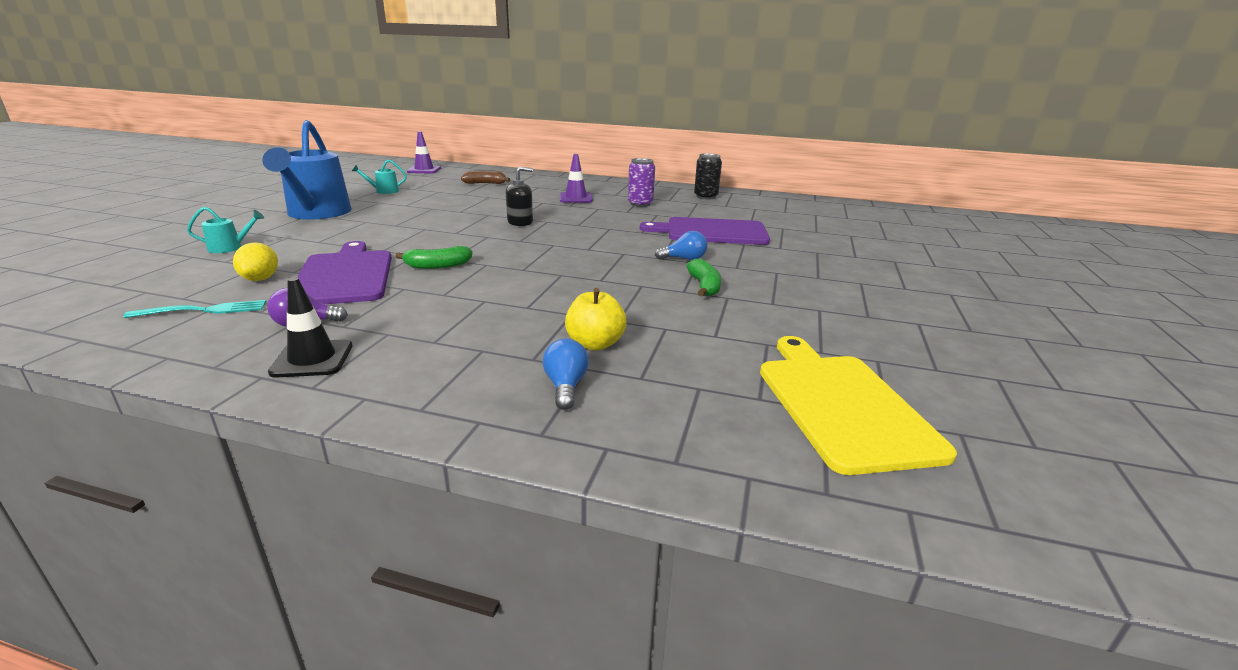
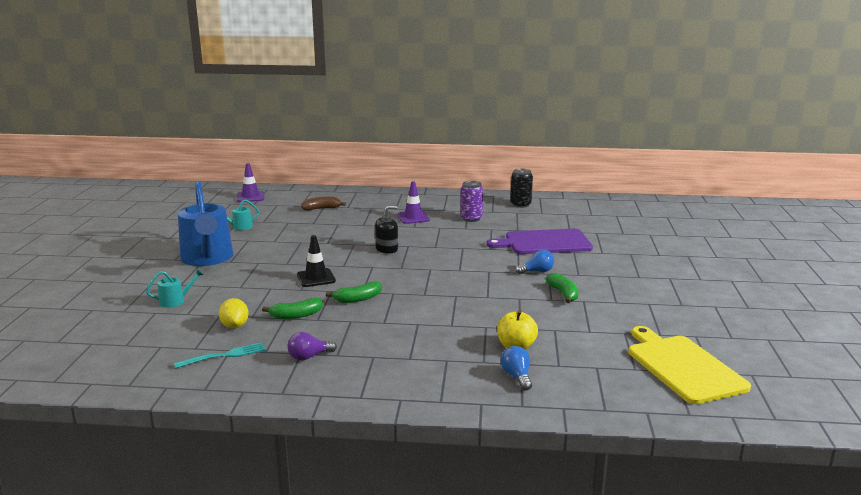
camera: 10 degrees left, 5 degrees down
(312, 359) = (341, 380): black traffic cone -> black traffic cone (316, 278)
(345, 276) = (296, 315): purple cutting board -> green banana

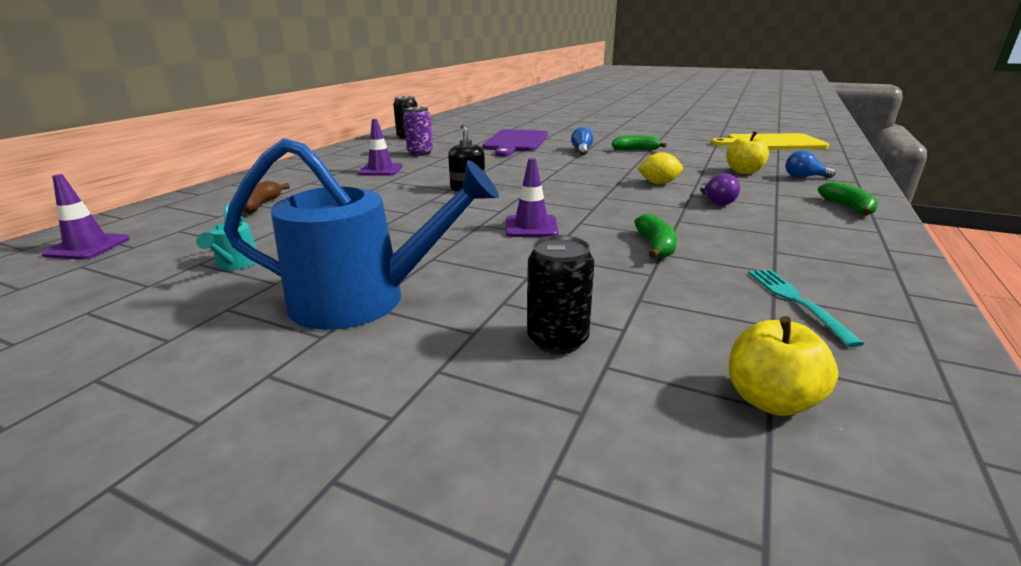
camera: 70 degrees left, 5 degrees up
(130, 345) = (770, 400): none -> yellow apple
(175, 301) = (557, 340): turquoise watering can -> black can
(235, 326) = (685, 288): yellow lemon -> yellow lemon (658, 183)
(309, 356) = (785, 247): purple light bulb -> purple light bulb (716, 202)
(316, 278) = (531, 227): black traffic cone -> purple traffic cone
(358, 299) = (614, 212): green banana -> green banana (847, 207)

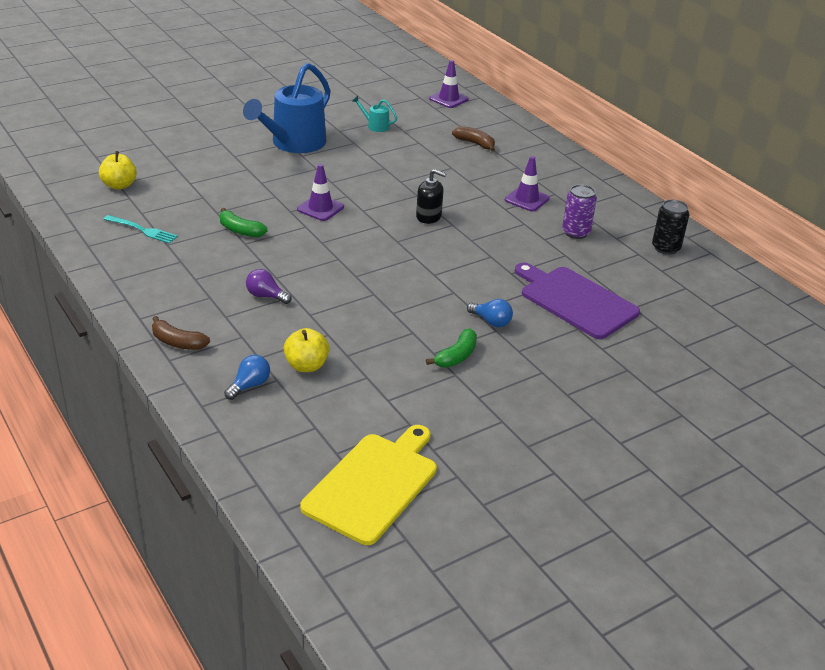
camera: 120 degrees right, 10 degrees up
(557, 340) = (204, 168): black can -> none
(658, 183) = (336, 299): yellow lemon -> none
(847, 207) = (177, 342): green banana -> brown banana

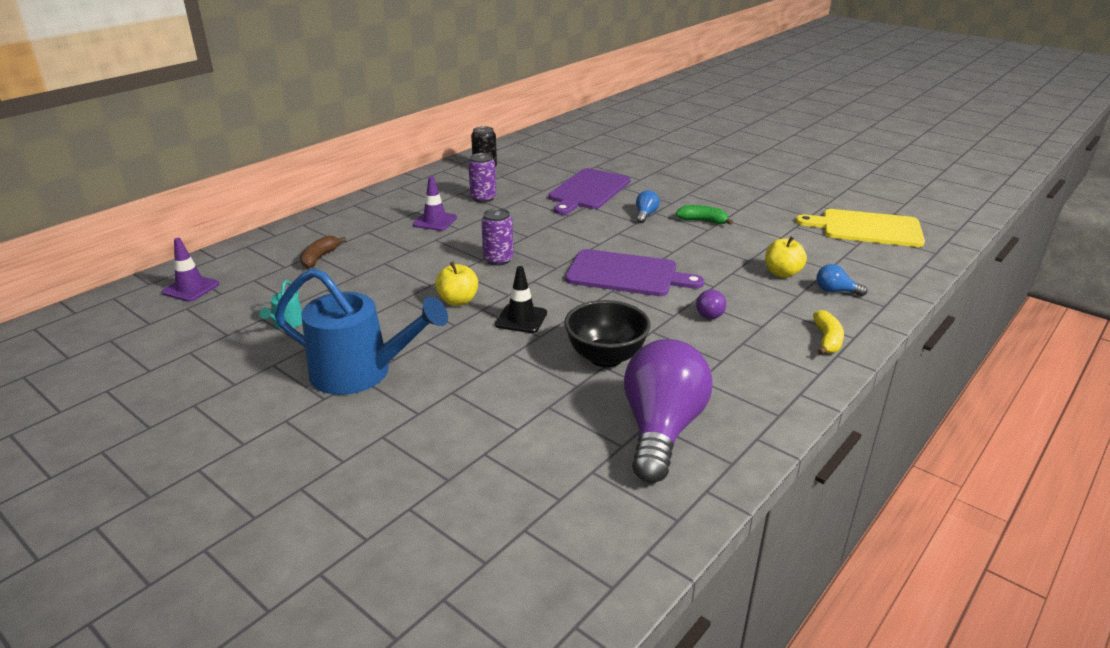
camera: 105 degrees left, 5 degrees down
(119, 185) = (564, 495): yellow apple -> yellow apple (458, 301)
(142, 230) = (661, 429): turquoise fork -> purple light bulb
(177, 342) = (827, 340): brown banana -> yellow banana
(240, 230) = (606, 357): green banana -> black bowl
(320, 208) = (521, 319): purple traffic cone -> black traffic cone
(362, 273) = (626, 274): none -> purple cutting board
(428, 216) = (498, 259): black soap dispenser -> purple can

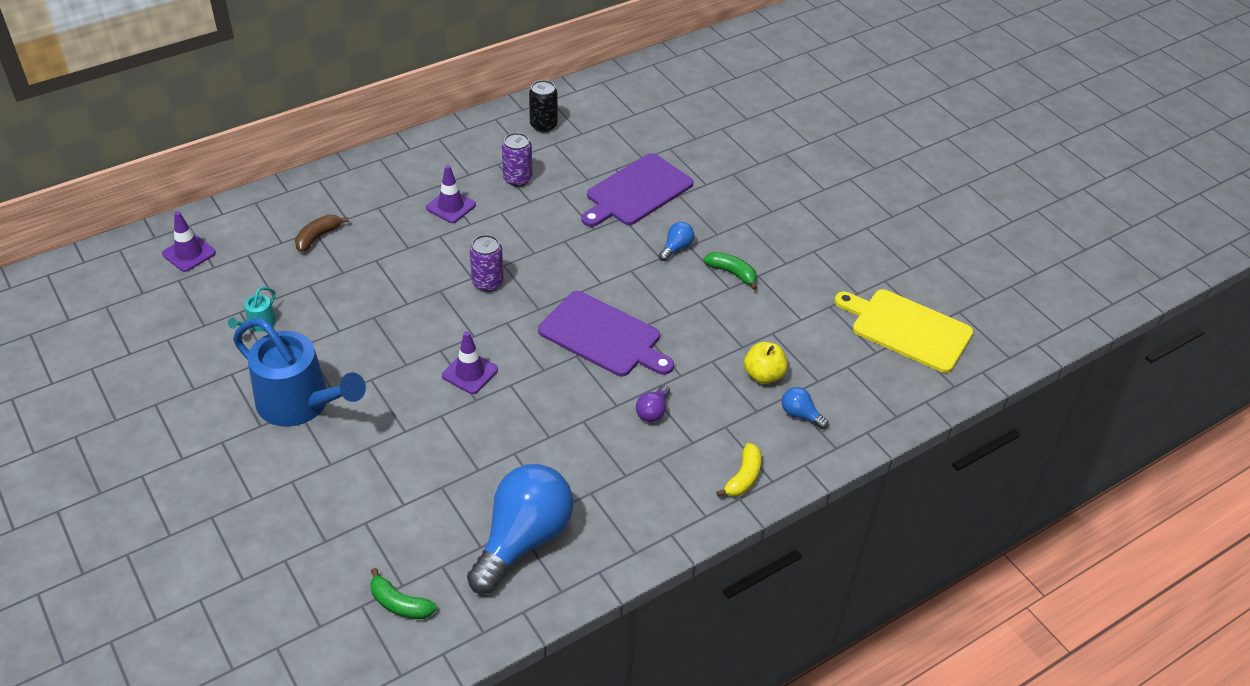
camera: 15 degrees right, 15 degrees up
(458, 301) = (423, 333): yellow apple -> none
(521, 319) = (470, 373): black traffic cone -> purple traffic cone
(567, 517) = (400, 604): none -> green banana
(606, 357) = (521, 443): black bowl -> none
(661, 429) = (523, 539): purple light bulb -> blue light bulb

